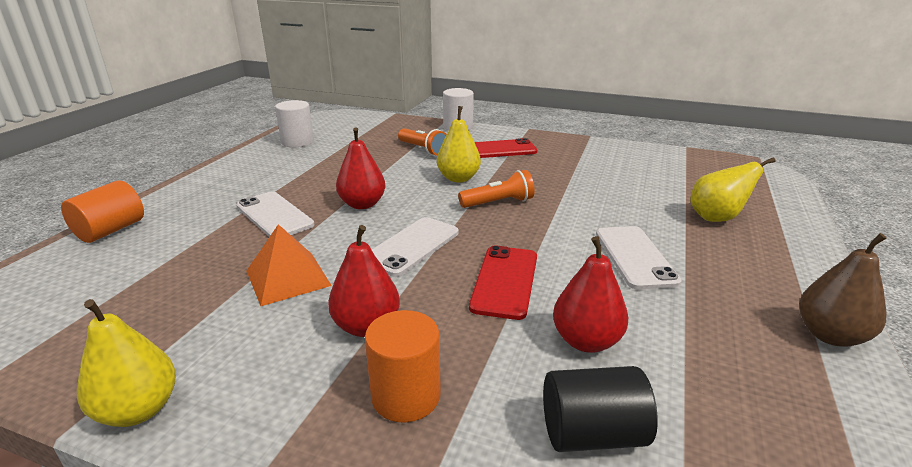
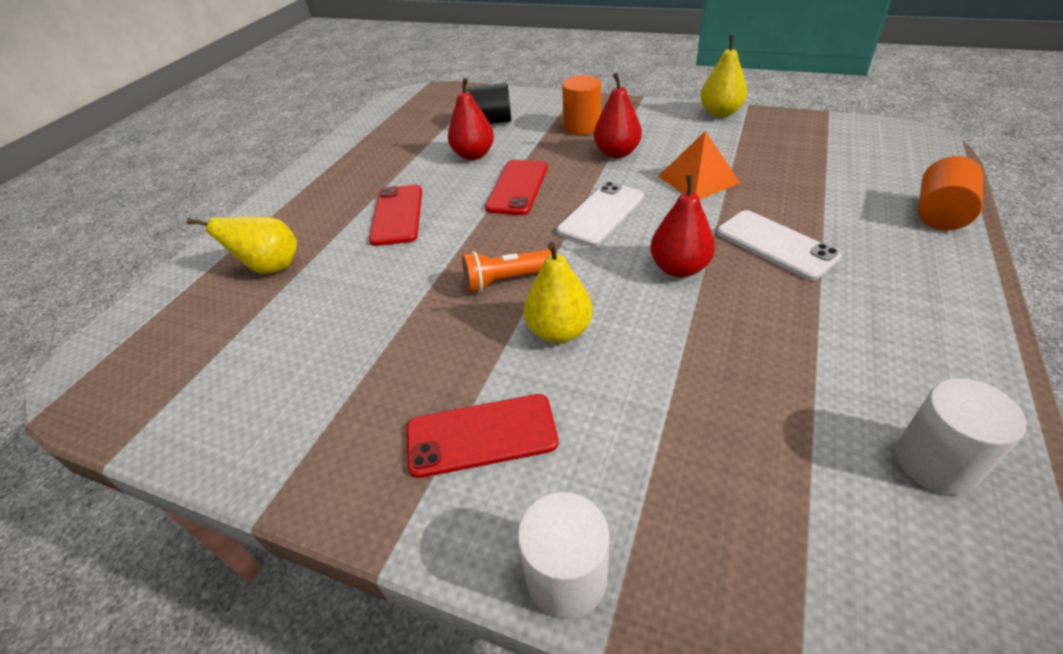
camera: 175 degrees left, 15 degrees up
(423, 150) = (634, 431): orange flashlight -> none
(635, 257) = (397, 215): white phone -> red phone
(830, 335) = (318, 167): brown pear -> none

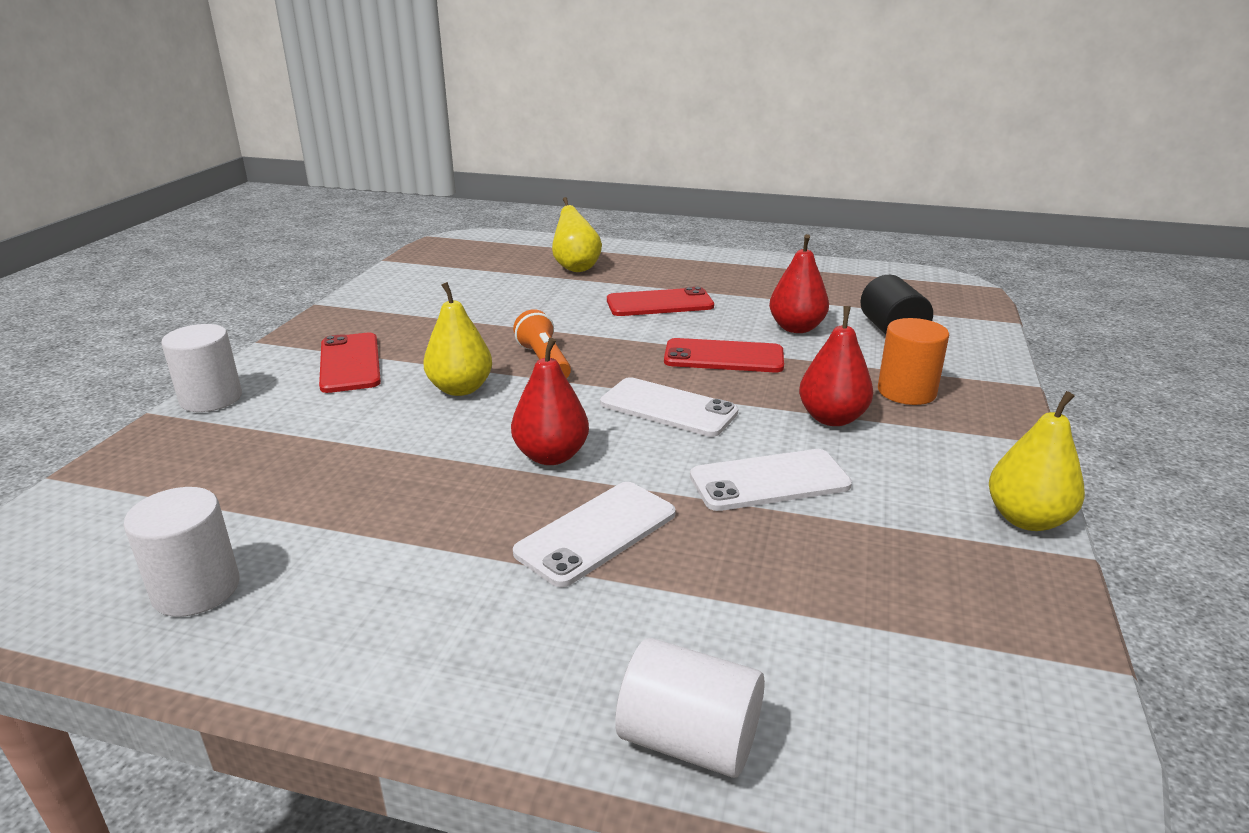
camera: 80 degrees right, 15 degrees down
(698, 179) = (769, 481): orange pyramid -> white phone
(939, 214) = (689, 740): orange cylinder -> white cylinder

